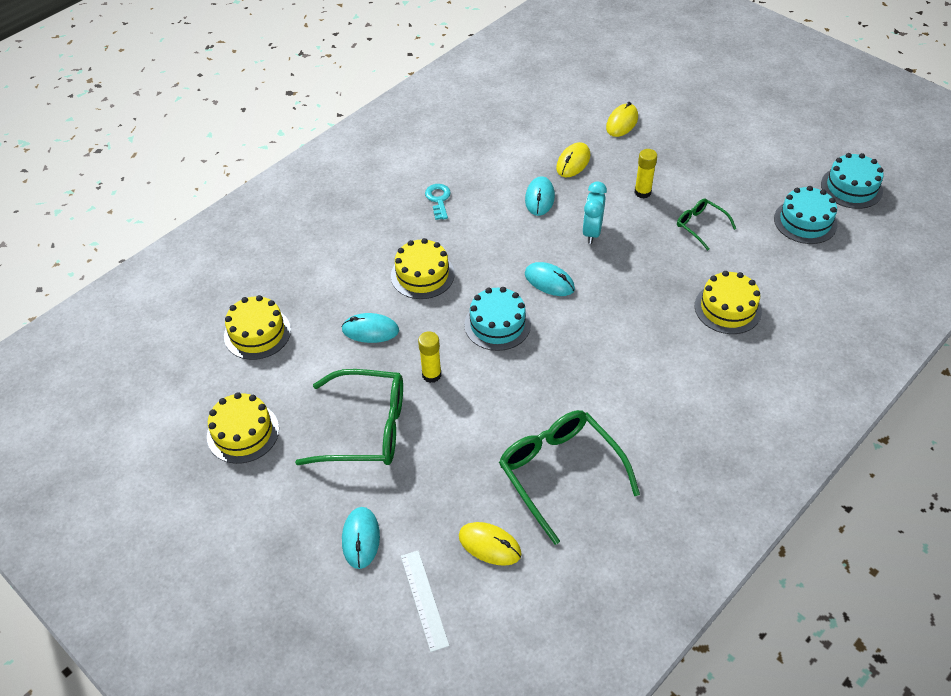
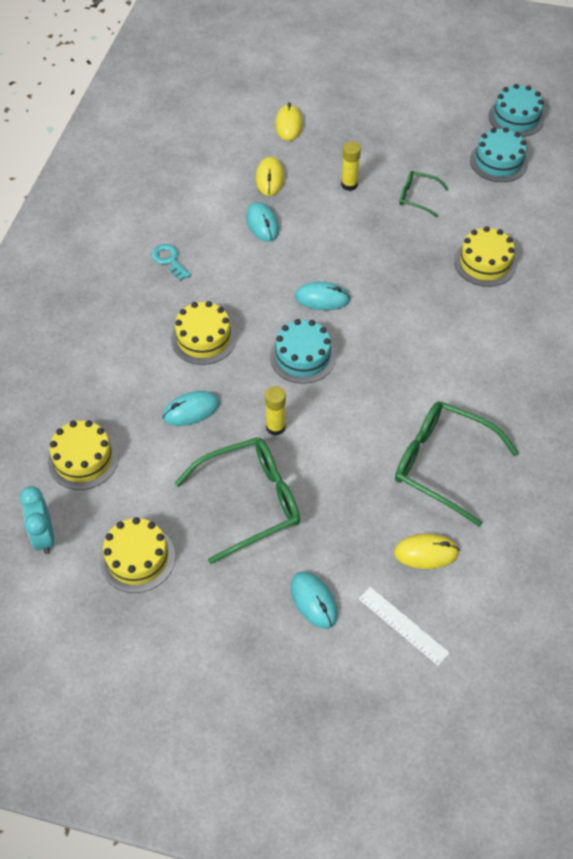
camera: 30 degrees left, 5 degrees up
(592, 232) = (329, 238): turquoise clock -> turquoise clock (44, 536)

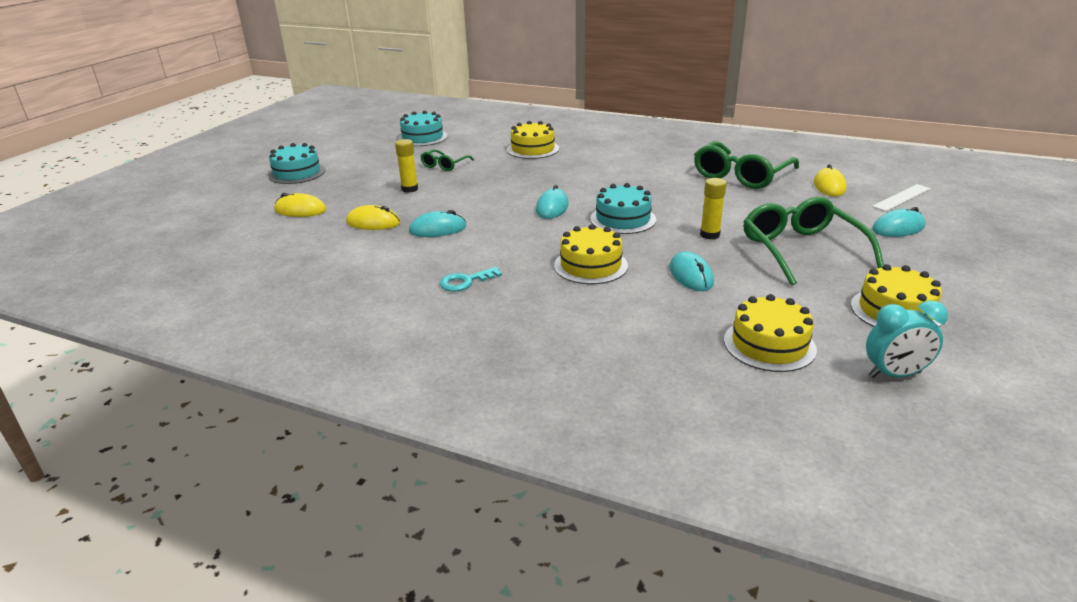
camera: 80 degrees left, 25 degrees down
(516, 117) = (376, 129): turquoise cake -> turquoise cake (297, 173)

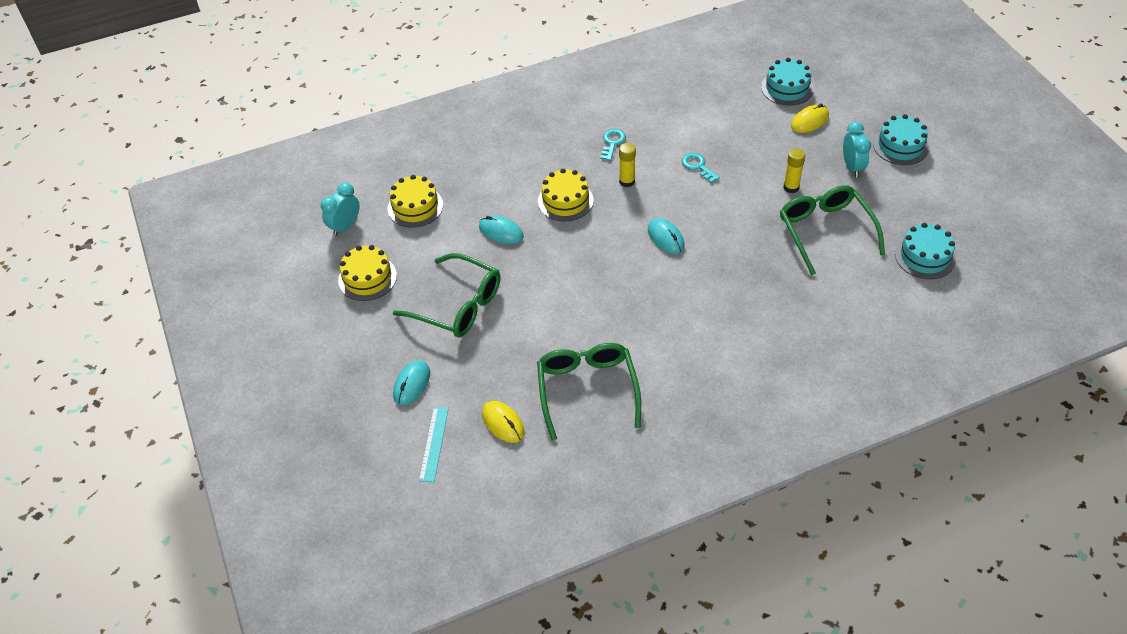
camera: 135 degrees right, 20 degrees up
(350, 179) = (852, 167): none -> turquoise clock
(373, 223) = (745, 144): yellow mouse -> none
(438, 229) = (698, 166): turquoise mouse -> turquoise key
(444, 165) = (825, 231): green glasses -> green glasses, size x1.93
(533, 149) = (806, 308): yellow cake -> none
(623, 219) = (603, 259): turquoise cake -> turquoise cake (787, 88)
(710, 235) = (529, 281): yellow glue stick -> yellow glue stick (627, 181)
(902, 197) = (434, 443): white ruler -> turquoise ruler

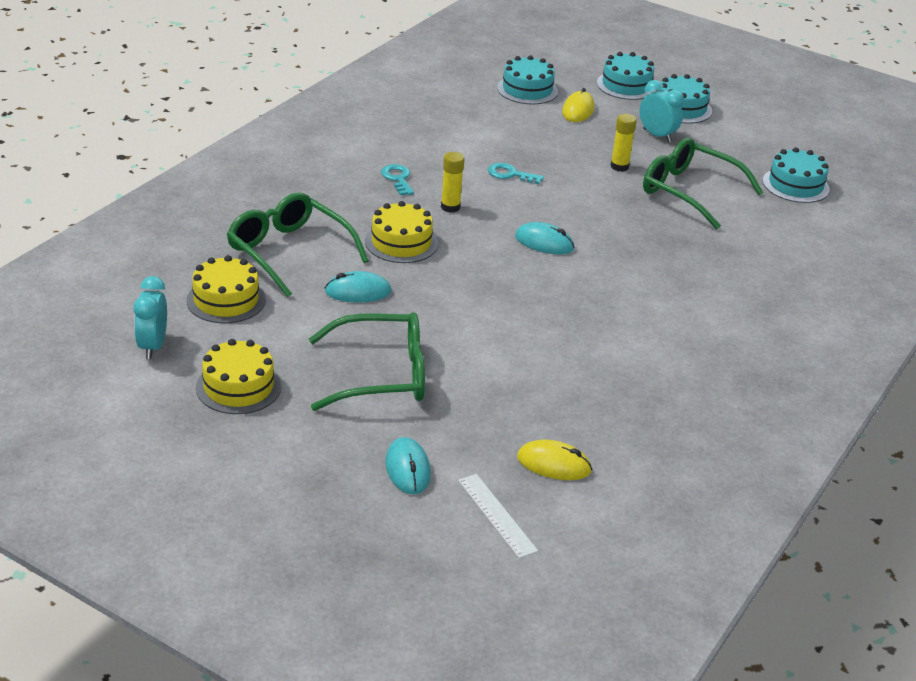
camera: 40 degrees left, 15 degrees down
(434, 443) = (497, 515): turquoise ruler -> white ruler
(587, 390) = (610, 400): green glasses -> green glasses (289, 252)
(875, 108) = (626, 85): none -> turquoise cake

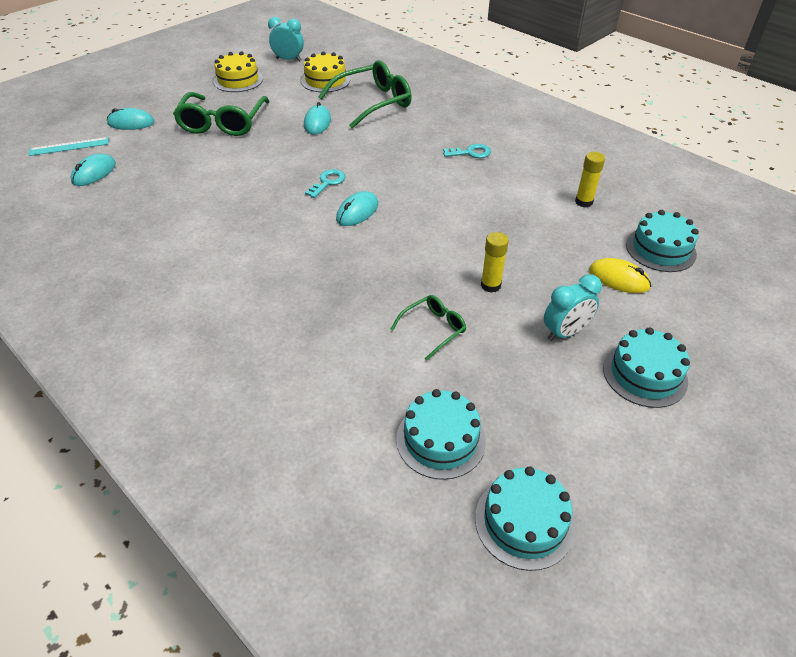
camera: 105 degrees right, 10 degrees up
(401, 242) = (375, 145): yellow cake -> none
(450, 207) = (422, 172): yellow glue stick -> yellow glue stick (583, 202)
(497, 515) = (69, 146): white ruler -> turquoise ruler
(510, 174) = (476, 211): turquoise key -> turquoise key (328, 182)
(554, 464) = (94, 173): yellow mouse -> turquoise mouse
(626, 85) = (698, 334): turquoise cake -> turquoise cake (524, 522)
(690, 192) = (433, 329): green glasses -> green glasses, size x0.52

